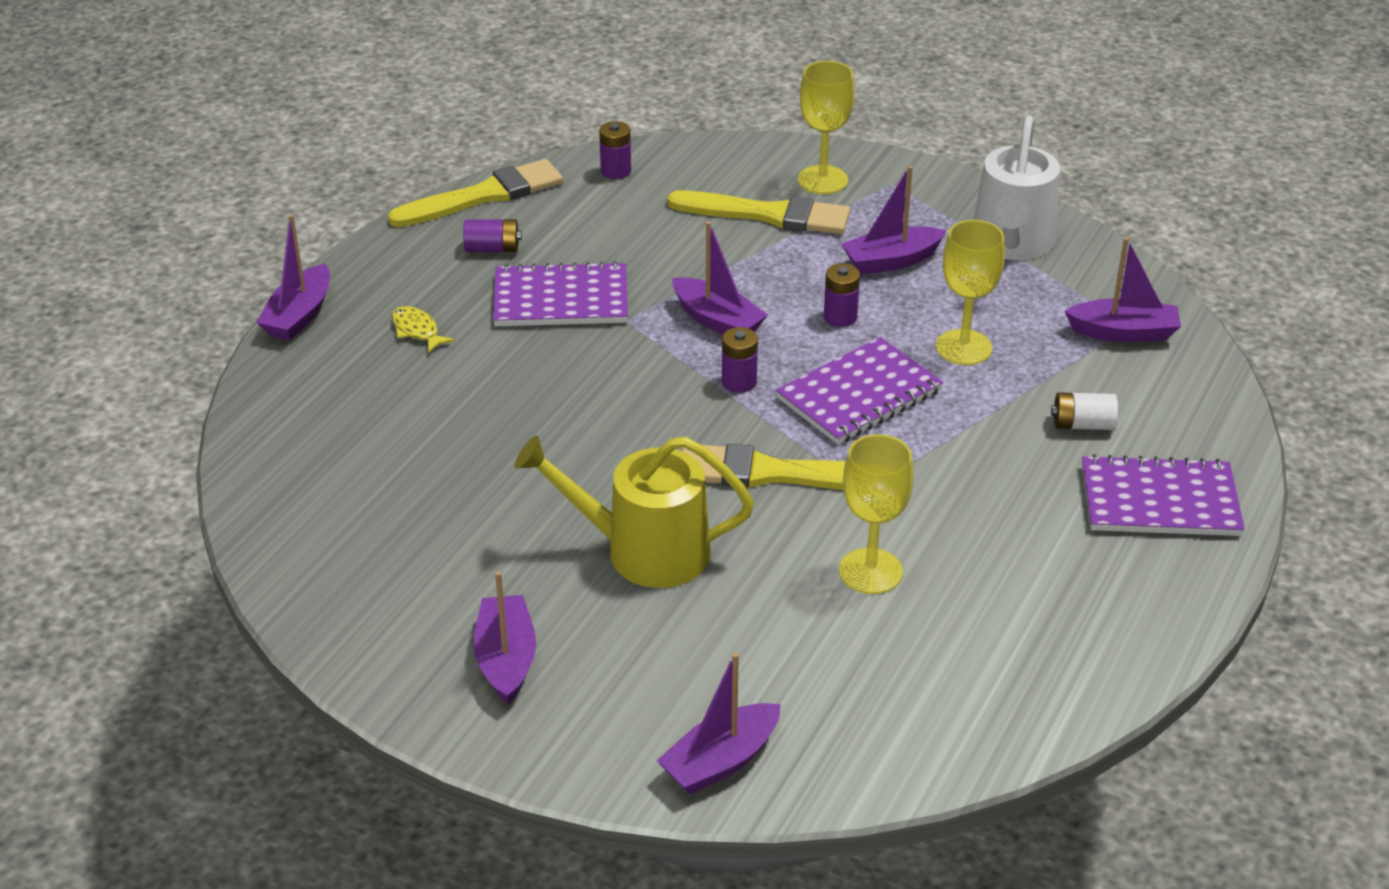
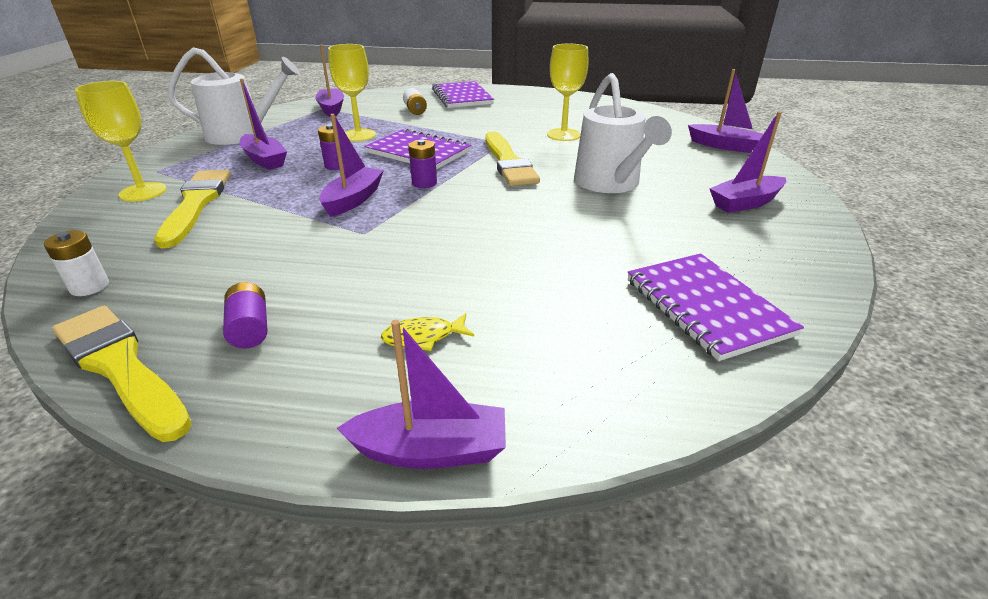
camera: 110 degrees left, 5 degrees down
(417, 331) = (423, 337): yellow fish -> yellow fish turned 45 degrees clockwise
(561, 299) = (341, 267): purple notebook -> purple notebook (706, 307)
(616, 171) = (89, 286): purple battery -> white battery
(644, 551) = (610, 183): yellow watering can -> white watering can

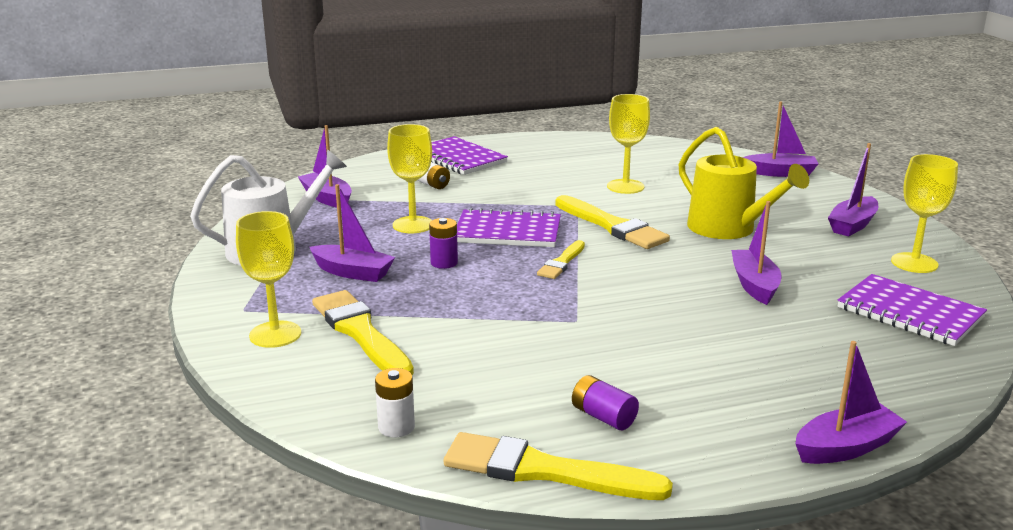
camera: 25 degrees left, 10 degrees down
(353, 200) = (518, 293): purple boat -> purple boat (754, 285)
(423, 337) = (745, 385): yellow fish -> none
(424, 183) = (561, 262): purple battery -> yellow brush
(610, 183) = (728, 229): white watering can -> yellow watering can
(774, 254) = (914, 263): none -> yellow goblet

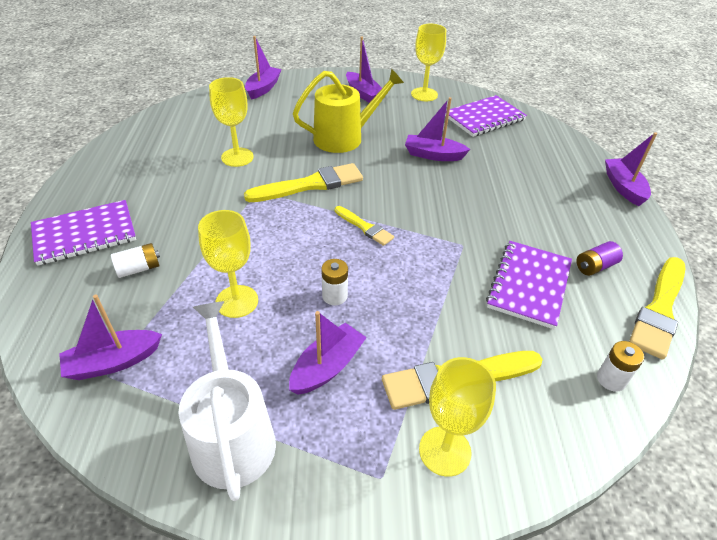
camera: 75 degrees left, 20 degrees up
(444, 263) = (334, 296): purple battery -> white battery
(507, 232) = (290, 242): purple notebook -> purple notebook (529, 285)

